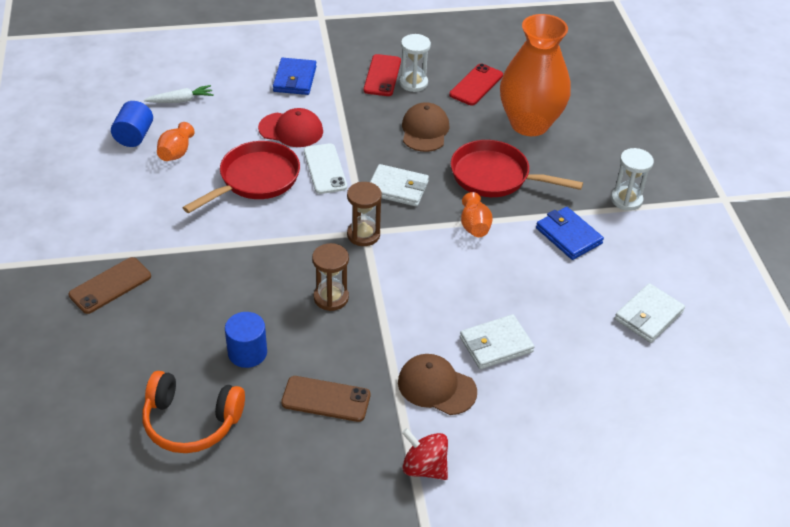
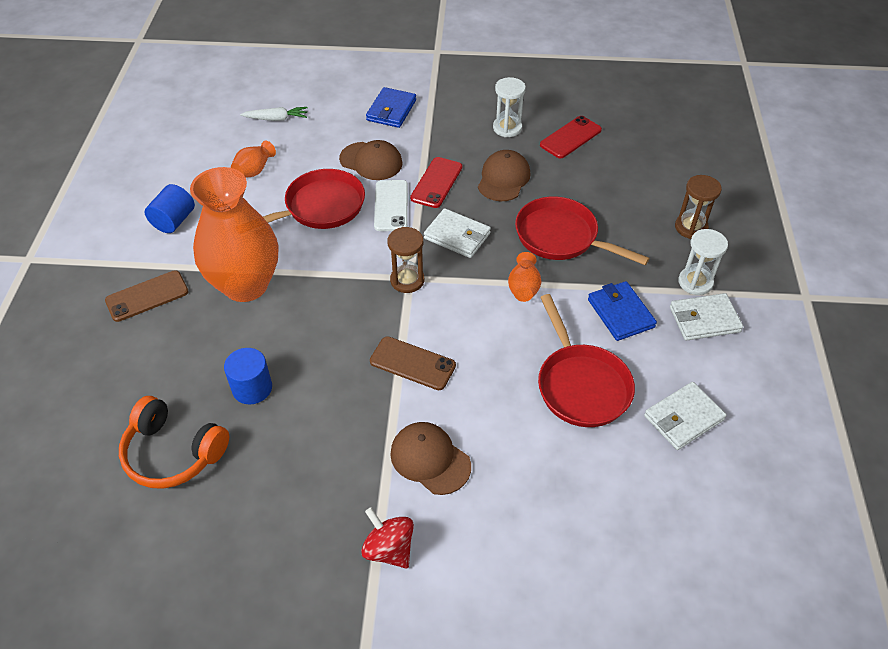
camera: 15 degrees right, 5 degrees up
(134, 136) = (221, 149): blue cylinder -> blue cylinder (174, 221)
(291, 130) = (371, 161): red cap -> brown cap
(326, 399) = (312, 452): brown phone -> brown phone (412, 363)
(331, 298) = (353, 343): brown hourglass -> brown hourglass (691, 227)
(382, 75) = (478, 117): red phone -> red phone (436, 183)
(496, 344) = (507, 423): white wallet -> white wallet (704, 319)
(529, 124) = (614, 185): orange vase -> orange vase (246, 285)
(552, 302) = (581, 385): none -> red pan

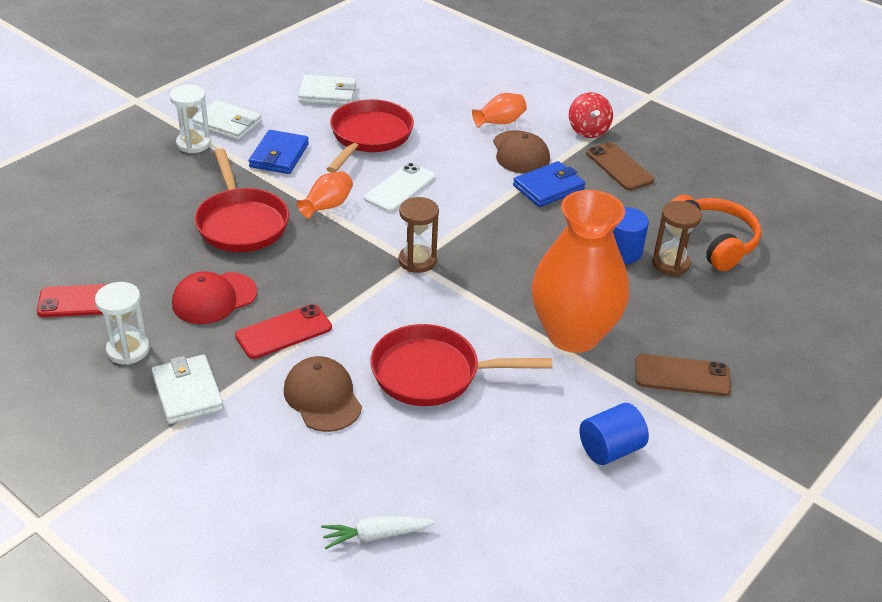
camera: 145 degrees left, 10 degrees down
(254, 170) = (468, 466): orange vase -> orange vase (499, 122)
(276, 119) = (376, 535): white carrot -> white carrot turned 45 degrees counterclockwise
(391, 110) = (220, 456): blue wallet -> blue wallet (548, 187)
(391, 206) = (357, 334): white phone -> white phone (400, 188)
(412, 363) = (477, 205): brown phone -> brown phone (619, 167)
(457, 236) = (329, 272): white wallet -> white wallet (187, 392)
(503, 179) = (214, 298): brown cap -> red cap
(691, 227) = (128, 174): brown hourglass -> brown hourglass (670, 263)

